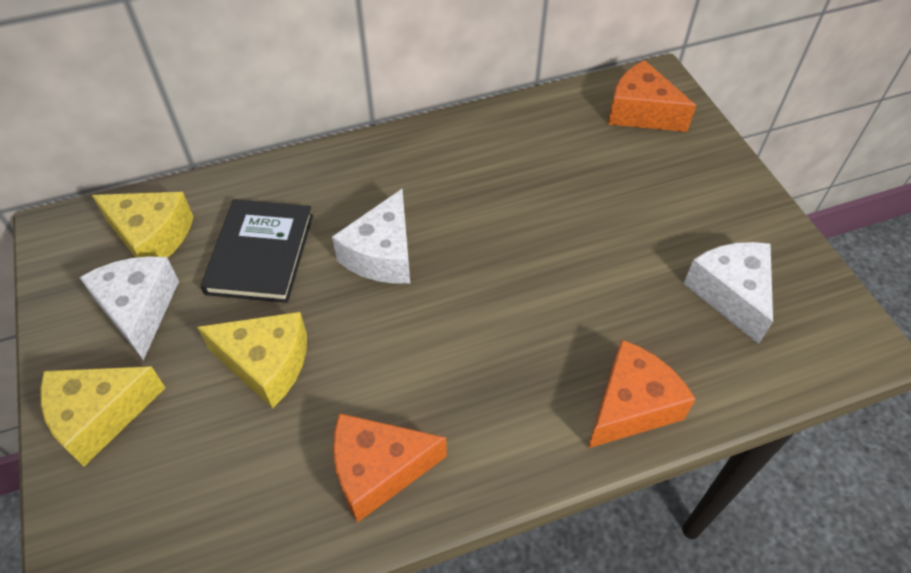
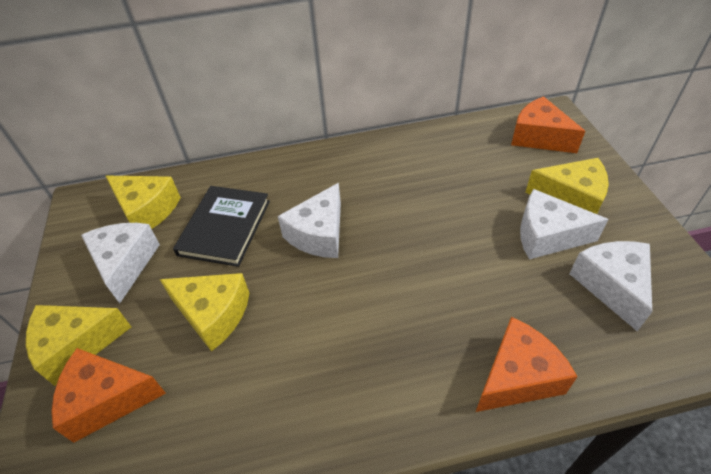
camera: 10 degrees right, 5 degrees down
(378, 470) = (289, 413): orange cheese -> orange cheese (107, 399)
(656, 239) = (547, 236): none -> white cheese
(682, 190) = (571, 198): none -> yellow cheese

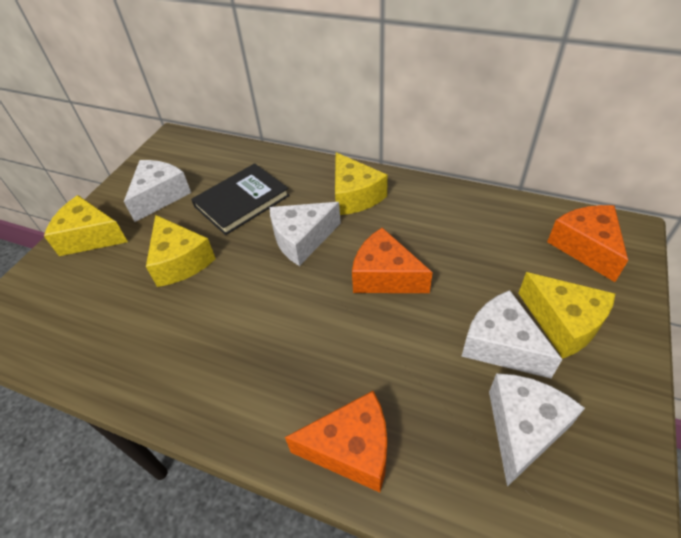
camera: 35 degrees right, 0 degrees up
(107, 399) = (76, 282): orange cheese -> orange cheese (384, 276)
(147, 210) = (204, 164): yellow cheese -> yellow cheese (354, 196)

